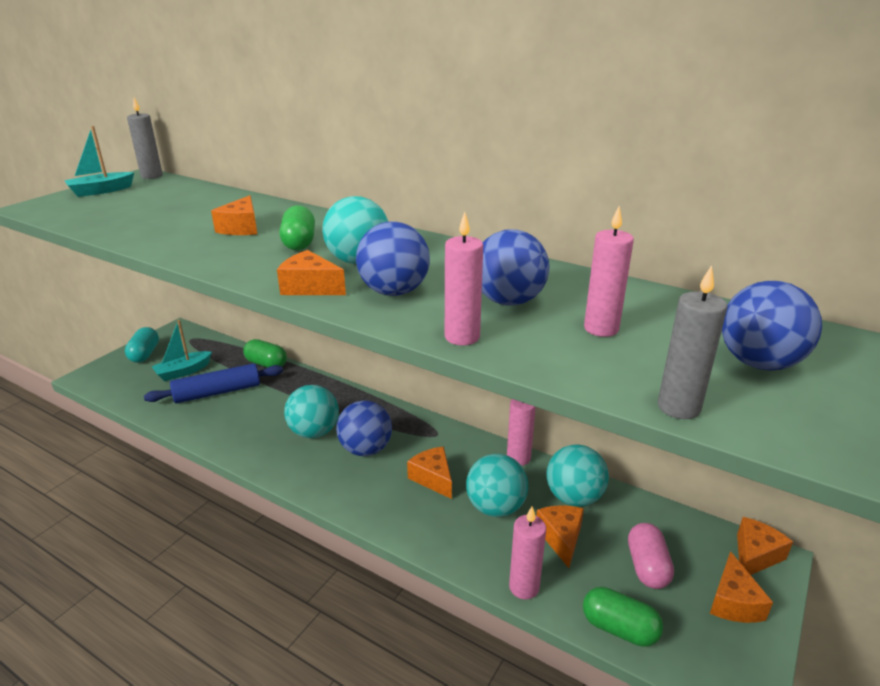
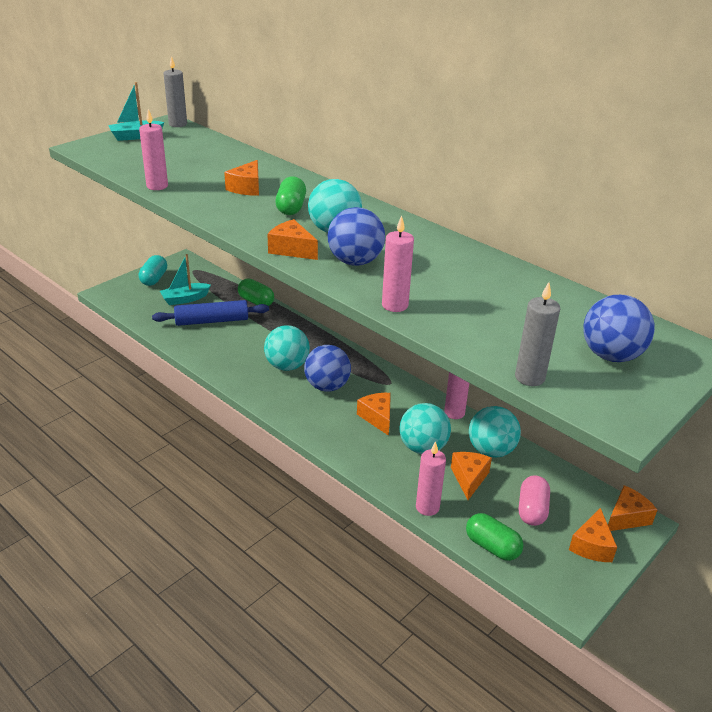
camera: 10 degrees right, 5 degrees up
(508, 301) = (442, 281): blue ball -> none
(601, 329) = (504, 313): pink candle -> pink candle (157, 186)

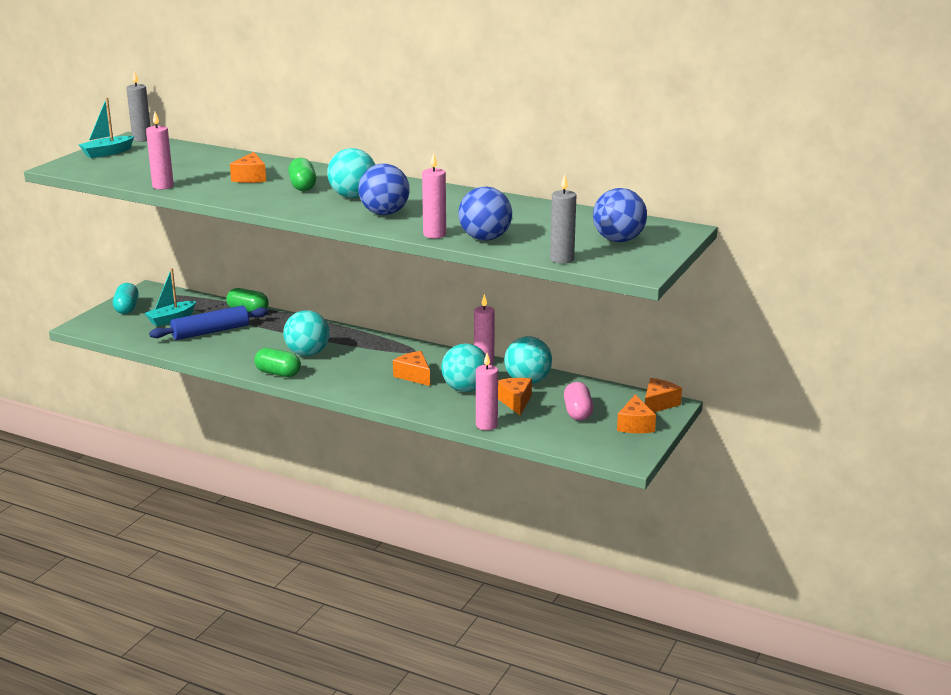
camera: 15 degrees left, 10 degrees down
(291, 249) = (323, 213): orange cheese -> none
(327, 386) = (355, 362): blue ball -> blue ball (485, 238)
(492, 547) = (552, 439): green capsule -> green capsule (278, 373)

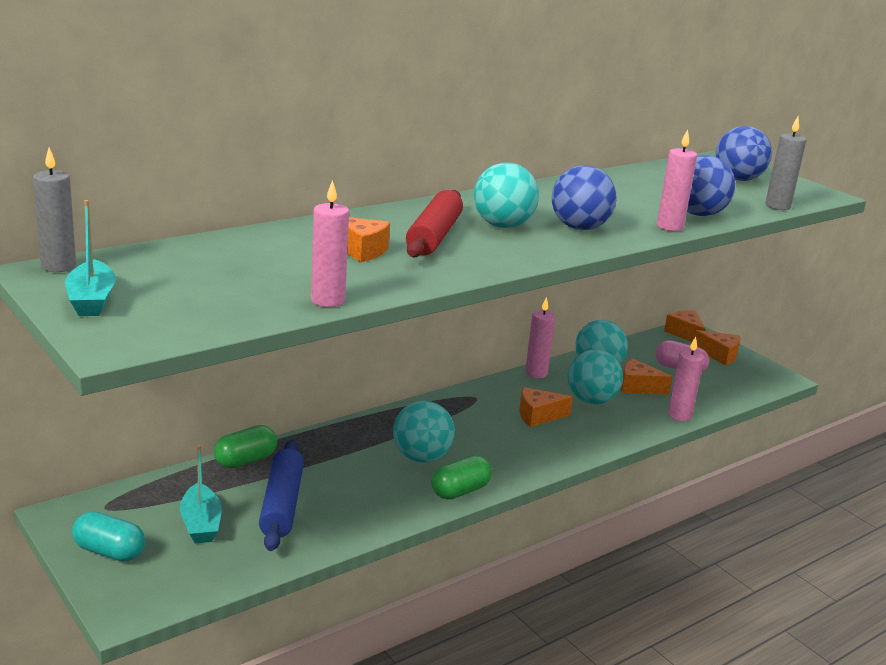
camera: 65 degrees left, 0 degrees up
(303, 186) = (434, 236): green capsule -> red rolling pin

